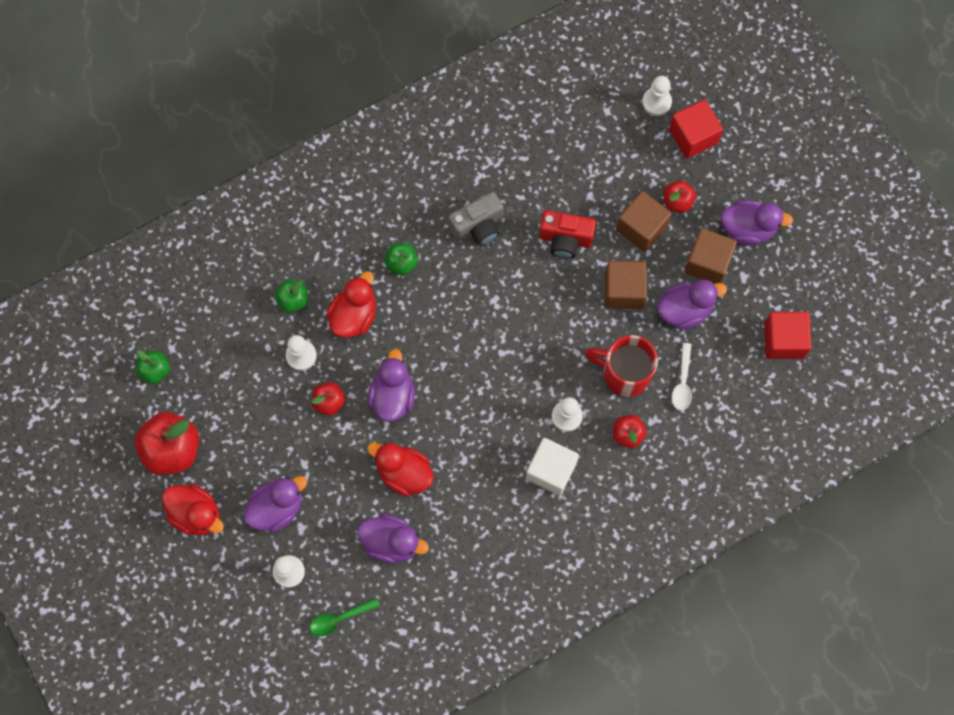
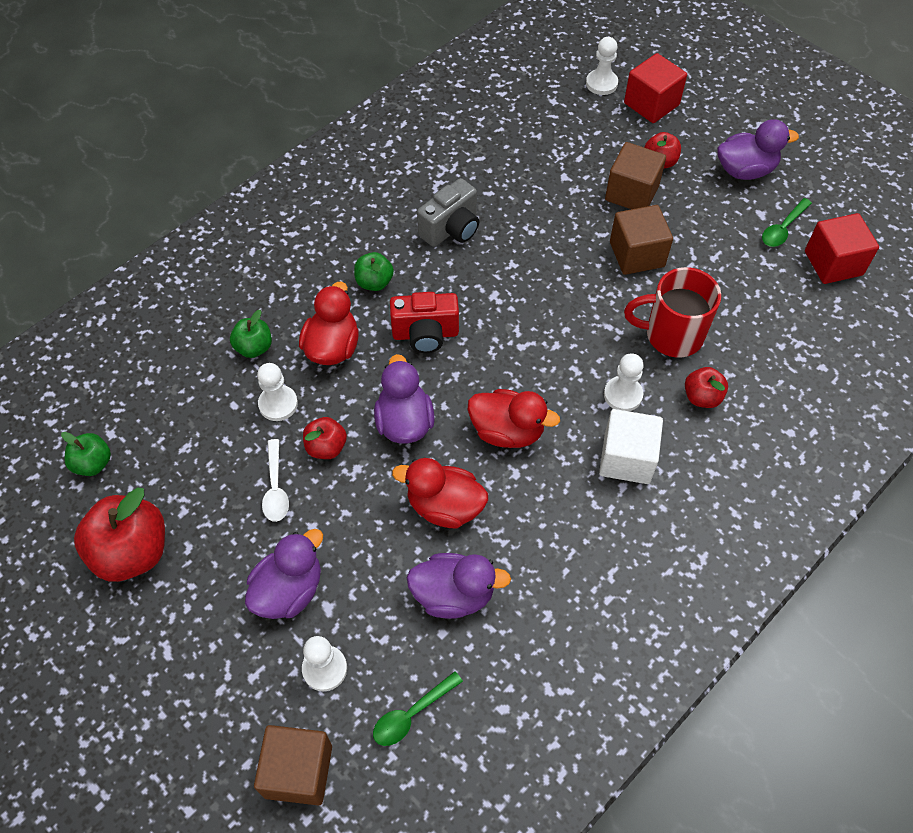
camera: 15 degrees left, 15 degrees down
(196, 514) = (179, 625): red duck -> red duck (507, 431)
(565, 239) = (553, 221): red camera -> red camera (425, 334)
(682, 382) = (741, 329): white spoon -> white spoon (275, 488)
(685, 310) = (712, 258): purple duck -> none
(707, 263) = (716, 209): brown cube -> brown cube (298, 771)
(756, 296) = (783, 228): none -> green spoon

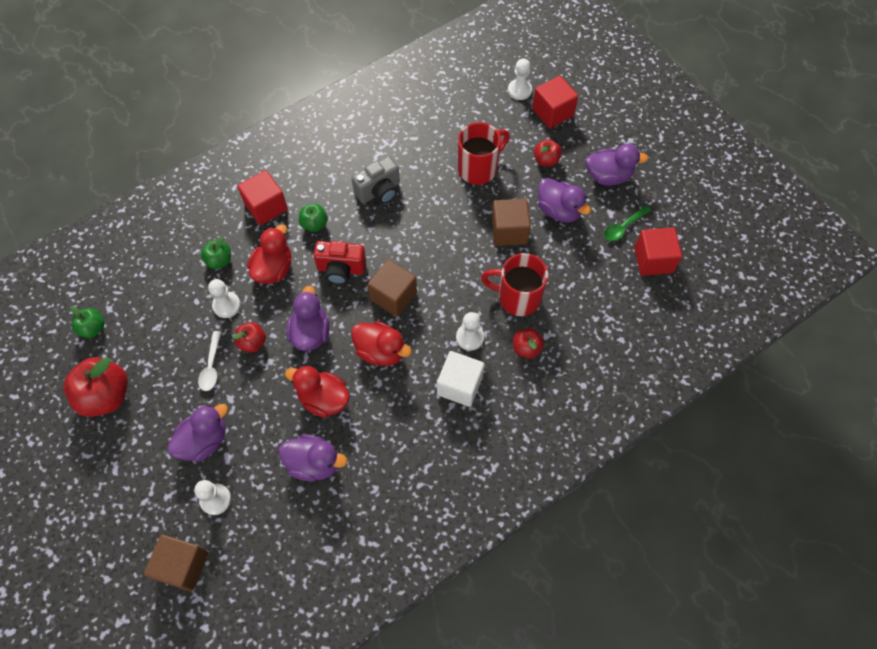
camera: 10 degrees right, 5 degrees up
(302, 270) = (266, 207): none -> red cube
(412, 714) = (266, 541): green spoon -> none
(575, 183) = (479, 168): none -> red mug
(631, 193) = (518, 182): brown cube -> brown cube (393, 296)
(694, 220) = (559, 210): none -> purple duck

